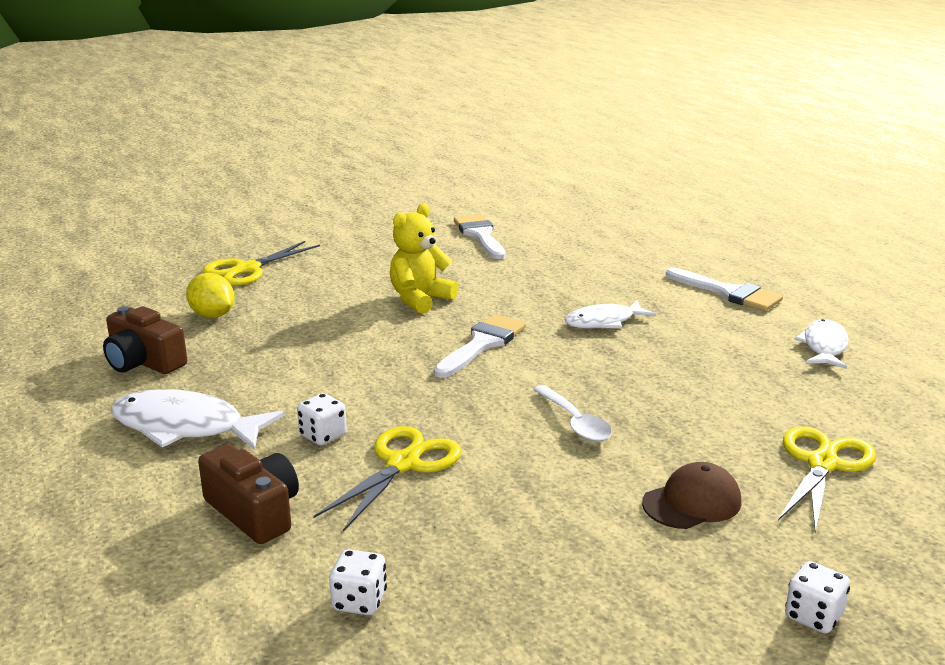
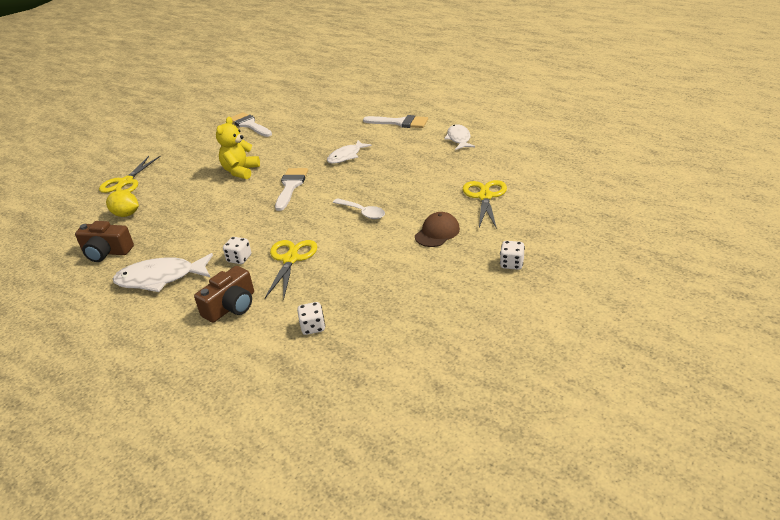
camera: 20 degrees left, 10 degrees up
(254, 512) = (231, 306): brown camera -> brown camera turned 105 degrees clockwise

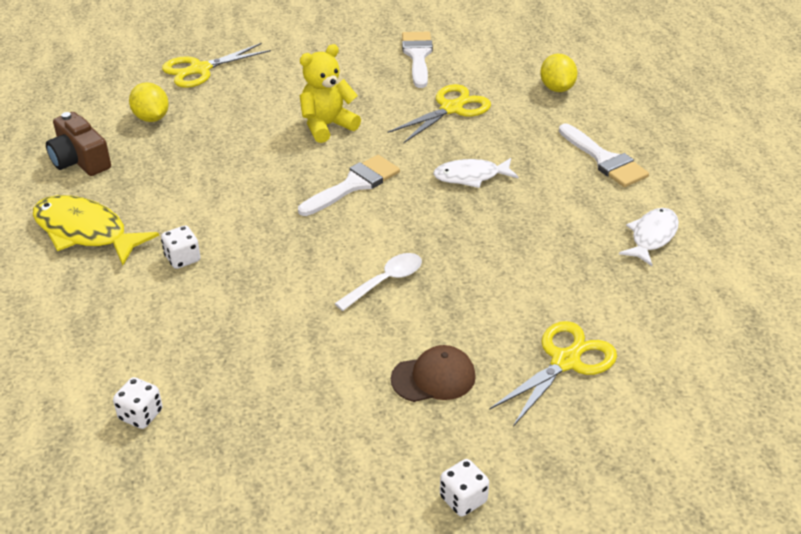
camera: 35 degrees right, 5 degrees up
(160, 278) = (85, 232): white fish -> yellow fish
(231, 306) = (102, 321): brown camera -> none
(290, 259) = (229, 298): yellow scissors -> yellow scissors (451, 109)
(340, 107) = (557, 88): none -> yellow lemon
(362, 212) = (385, 281): white spoon -> white spoon turned 120 degrees counterclockwise

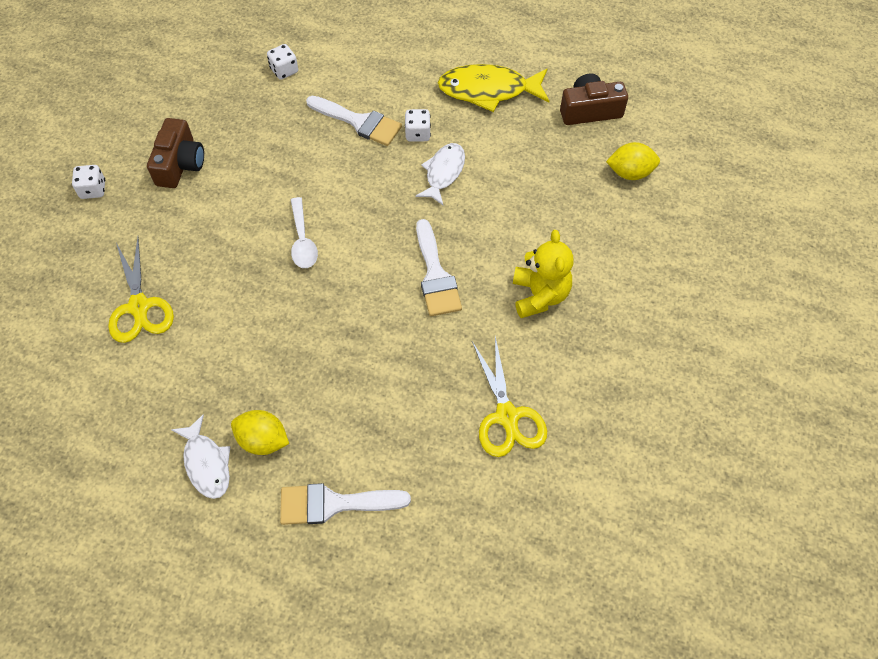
camera: 120 degrees right, 20 degrees up
(85, 232) = (488, 90): yellow fish -> yellow fish turned 150 degrees counterclockwise
(200, 69) = (701, 235): yellow scissors -> none
(361, 435) = (180, 164): none -> brown camera
(418, 56) = (630, 441): white brush -> white brush (359, 122)
(433, 377) = (191, 222): brown cap -> none
(471, 176) = (387, 370): white fish -> white fish (443, 173)
(557, 88) = (485, 547): yellow lemon -> yellow lemon (263, 440)

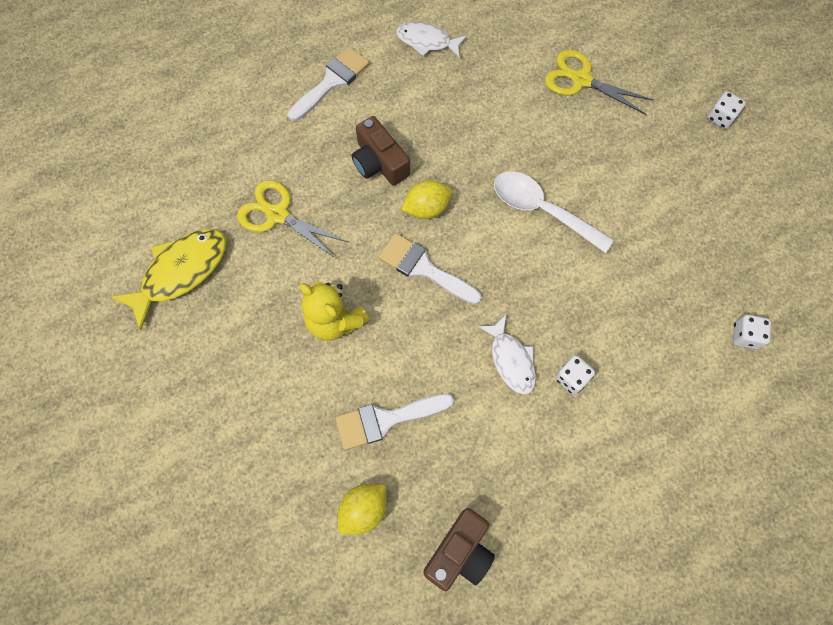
camera: 135 degrees right, 10 degrees up
(180, 164) = (697, 186): brown camera -> brown camera (379, 162)
(263, 440) = (410, 77): yellow lemon -> yellow lemon (426, 208)
(302, 240) = (542, 210): white spoon -> white spoon, size x1.52
(359, 122) = (627, 344): white brush -> white brush (386, 419)
(488, 90) = (567, 485): yellow fish -> yellow fish (180, 272)

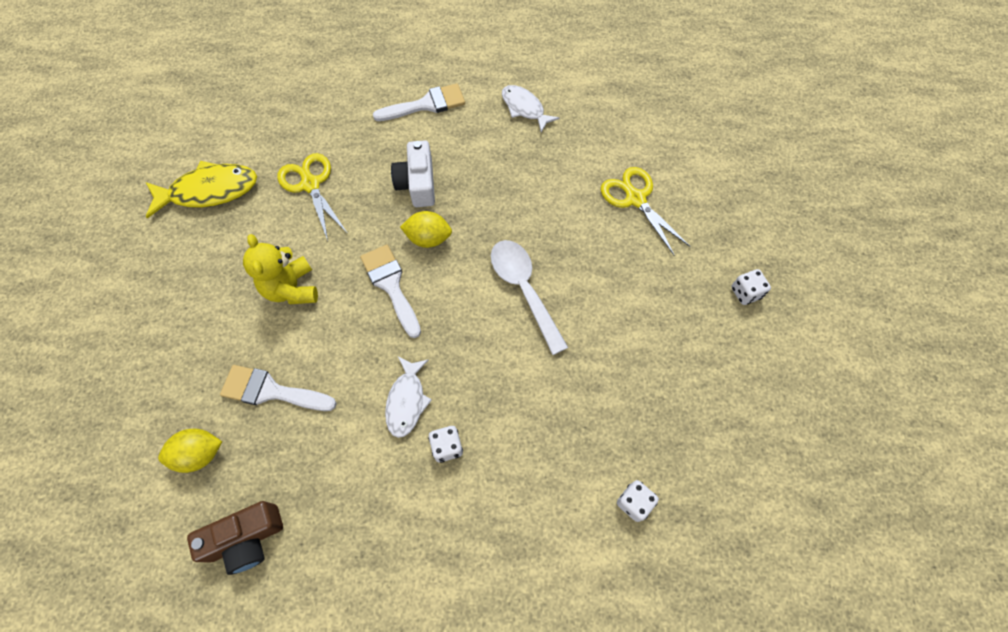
camera: 30 degrees right, 5 degrees down
(379, 162) = (417, 183): brown camera -> white camera

